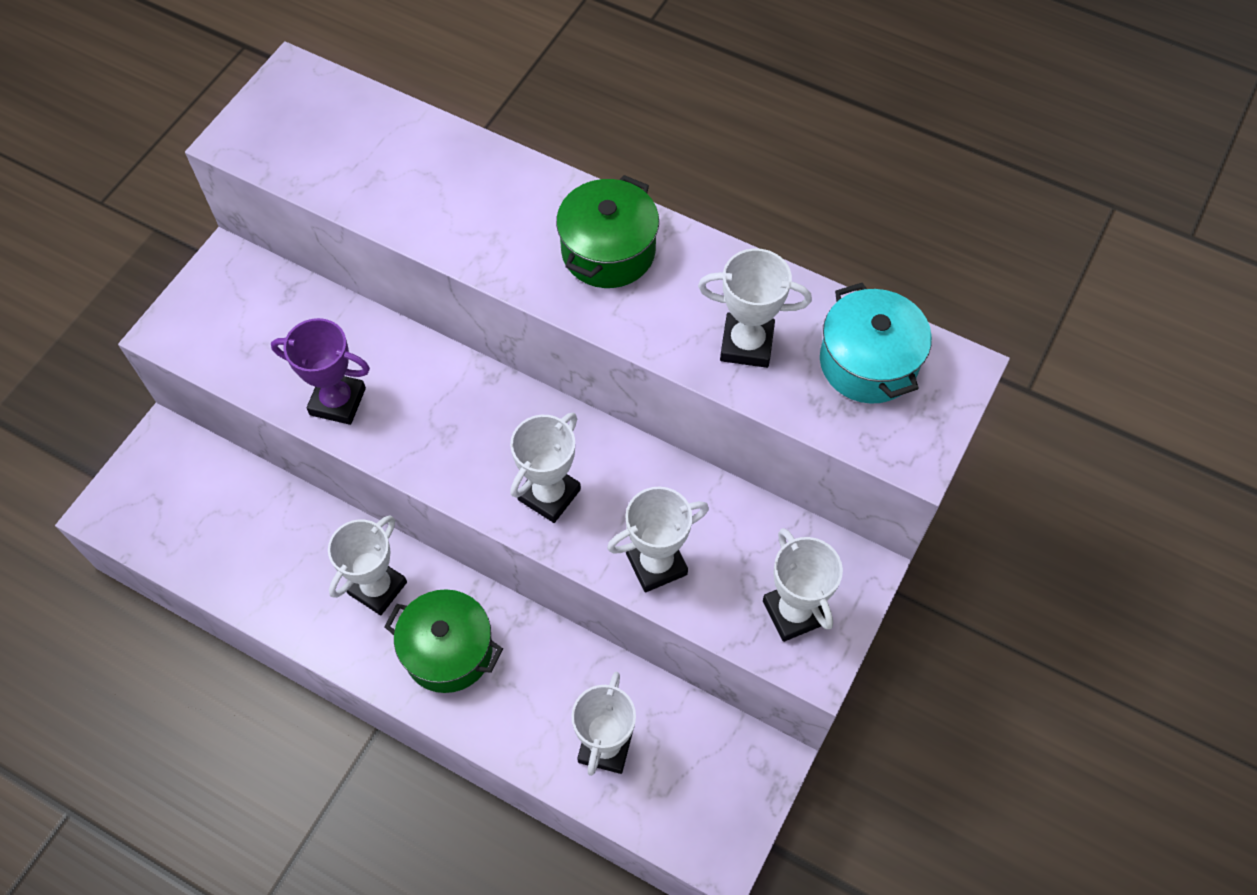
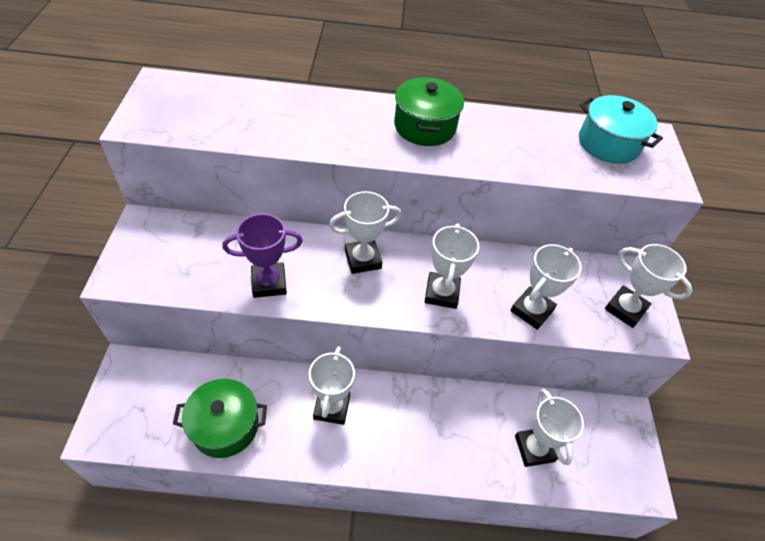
camera: 30 degrees left, 10 degrees down
(448, 651) = (401, 429): green pot -> green pot (225, 426)
(746, 344) = (538, 152): white trophy -> white trophy (362, 259)

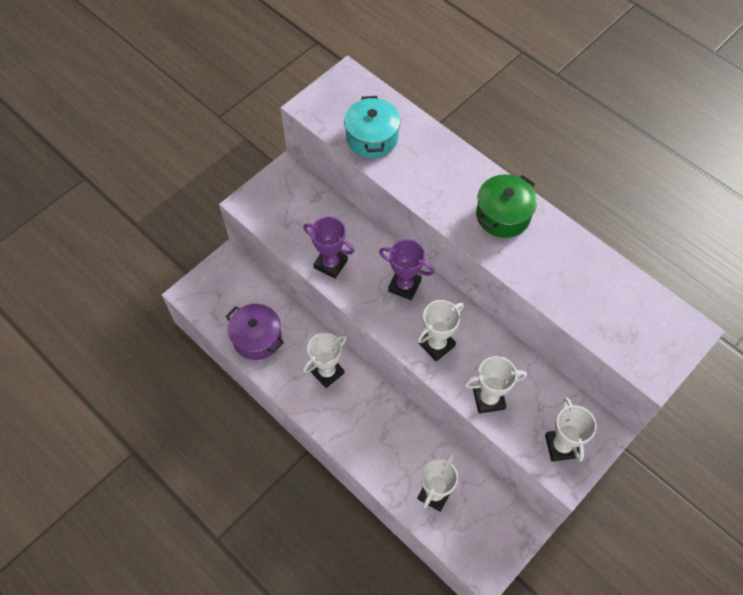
camera: 45 degrees right, 10 degrees up
(225, 426) = (257, 338): green pot -> purple pot
(362, 259) = (404, 285): white trophy -> purple trophy
(608, 144) = (639, 314): turquoise pot -> turquoise pot (372, 138)

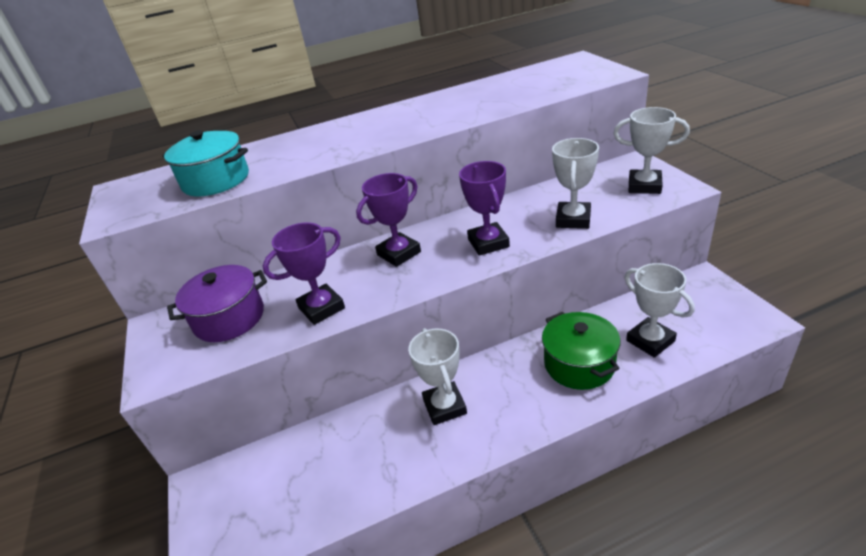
camera: 60 degrees left, 25 degrees down
(257, 338) = (346, 479): purple pot -> purple pot (229, 318)
(436, 344) = (488, 243): white trophy -> purple trophy
(503, 215) = (393, 120): green pot -> green pot (579, 364)

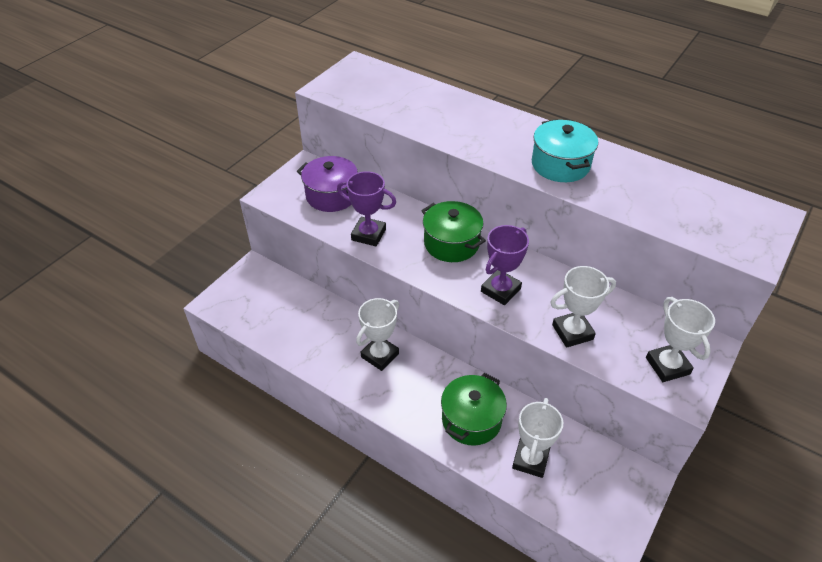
camera: 50 degrees right, 10 degrees up
(216, 180) = (394, 104): turquoise pot -> turquoise pot (560, 165)
(399, 253) = (451, 243): purple trophy -> green pot

